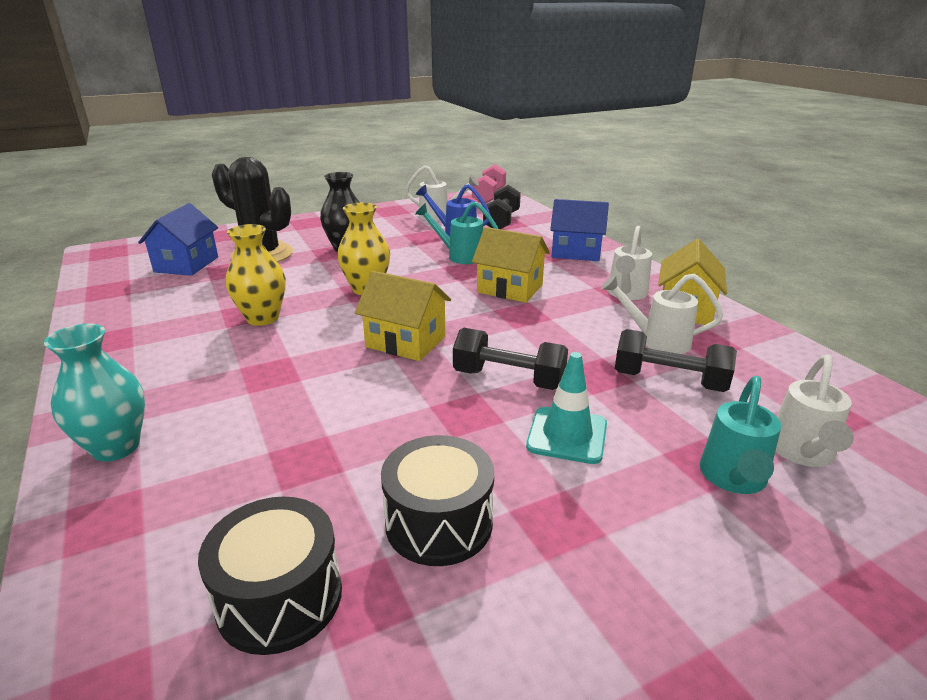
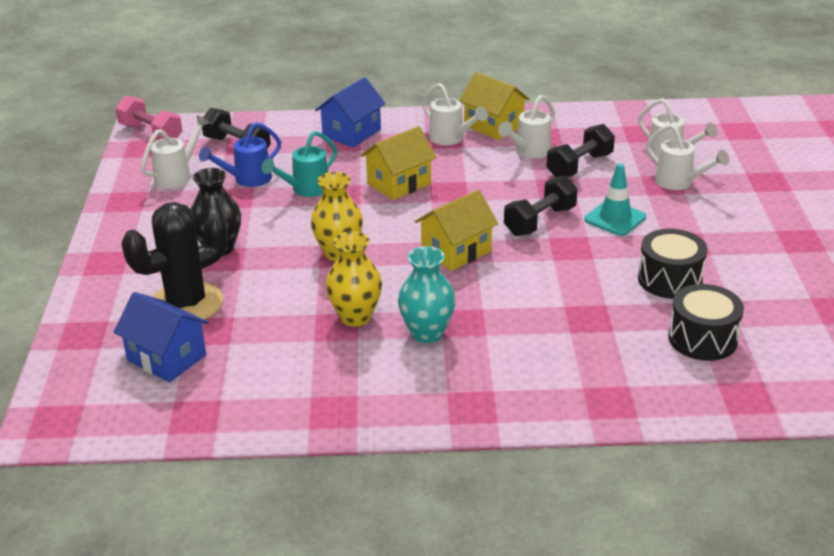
camera: 65 degrees left, 5 degrees up
(116, 447) = (527, 399): turquoise vase -> turquoise vase (427, 333)
(733, 480) = (679, 183): turquoise watering can -> white watering can

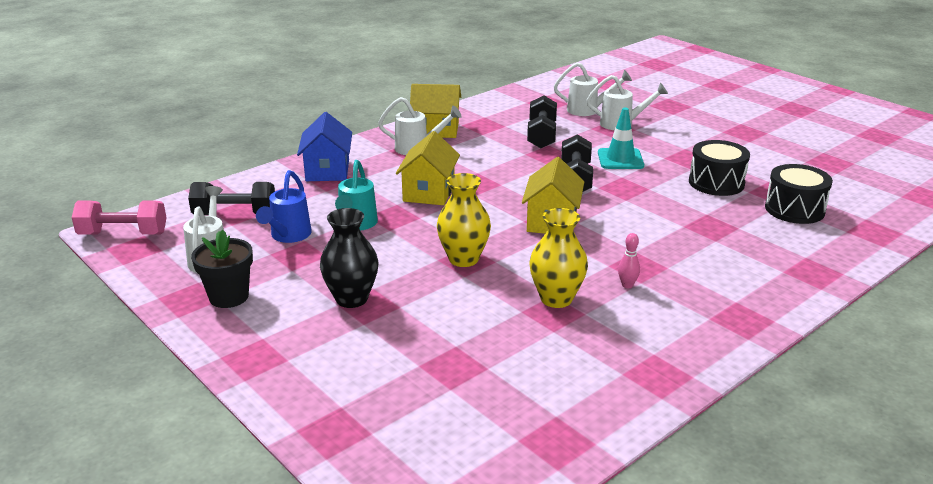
camera: 40 degrees left, 5 degrees down
(149, 211) = (229, 297): none -> black flower pot
(166, 358) = (452, 408): blue house -> none
(186, 303) = (395, 356): black cactus -> none
(427, 333) = (627, 285): turquoise vase -> pink bowling pin
(528, 152) = (491, 138): white watering can -> none

